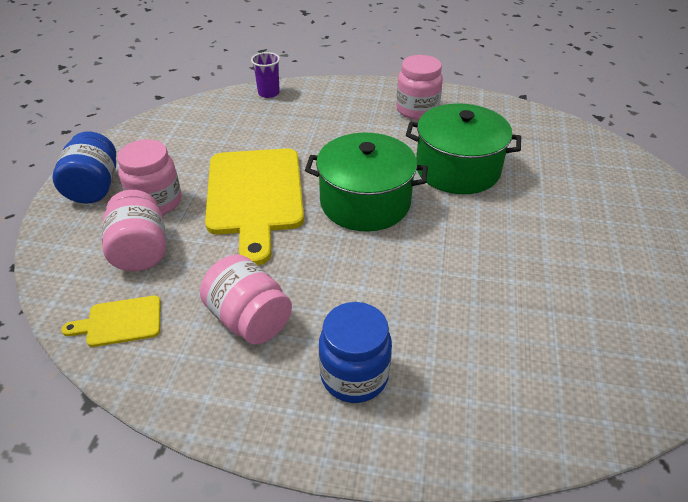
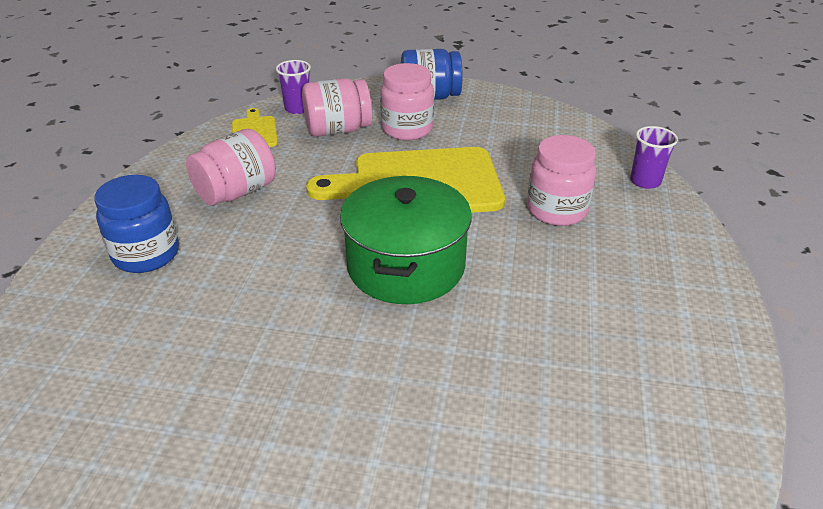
camera: 90 degrees right, 5 degrees down
(76, 288) = (298, 109): none -> purple cup
(417, 110) = (656, 329): pink jar -> pink jar (556, 210)
(457, 169) = (489, 365): green pot -> none

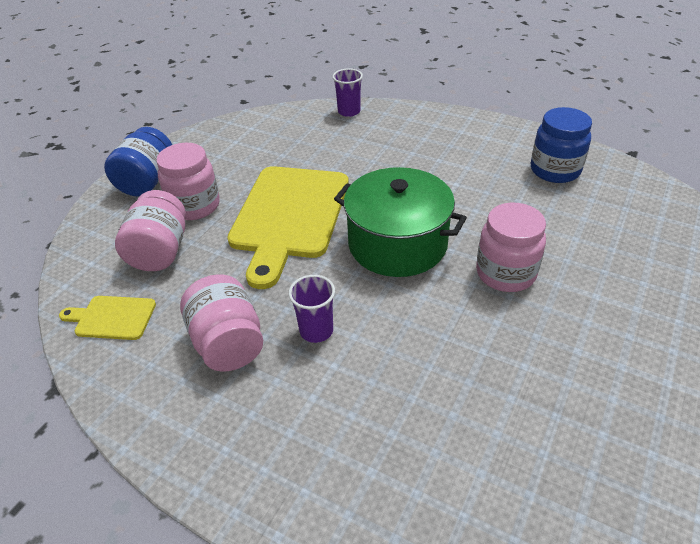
camera: 70 degrees left, 5 degrees up
(146, 254) = (304, 429): blue jar -> blue jar (555, 170)
(298, 109) = (90, 276): purple cup -> purple cup (316, 330)
(556, 210) = (363, 156): pink jar -> pink jar (505, 273)

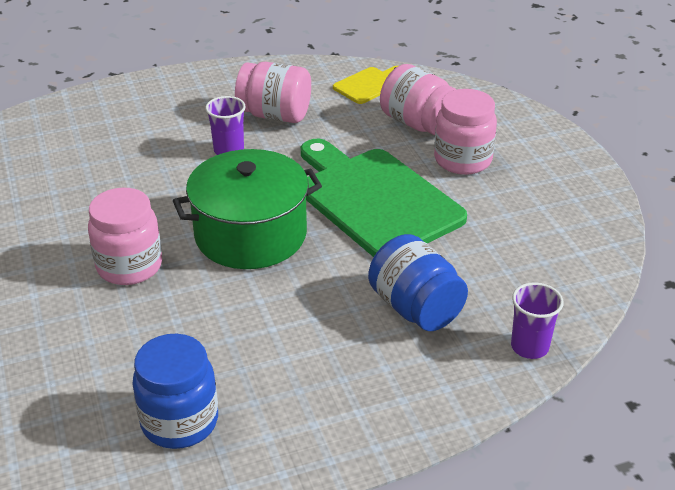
camera: 130 degrees right, 5 degrees down
(147, 182) = (541, 151): blue jar -> blue jar (415, 308)
(289, 216) = (374, 200): yellow cutting board -> green cutting board

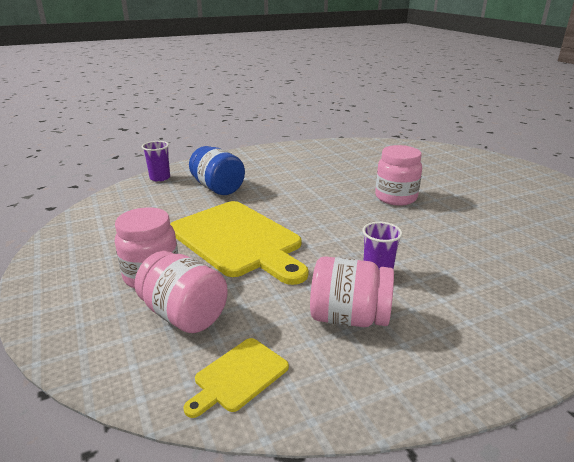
camera: 175 degrees right, 10 degrees down
(179, 422) = (328, 154): blue jar -> none
(250, 235) = (327, 215): green pot -> none
(374, 200) = (238, 240): green cutting board -> yellow cutting board

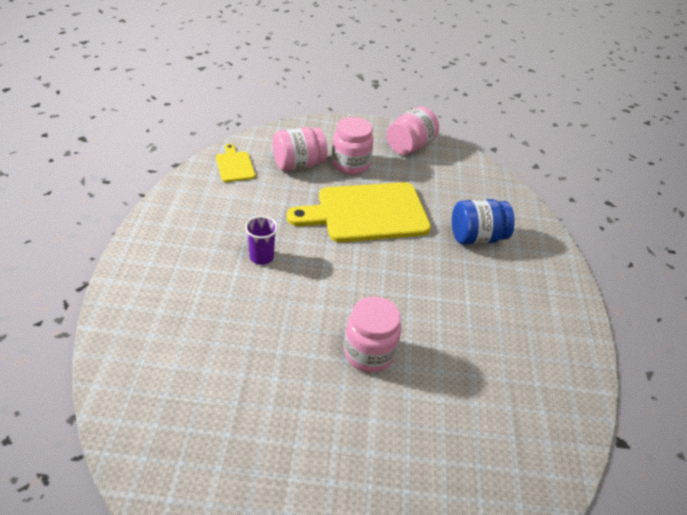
camera: 115 degrees right, 15 degrees up
(160, 178) = (524, 211): purple cup -> none
(349, 317) = (234, 219): pink jar -> pink jar (409, 146)

